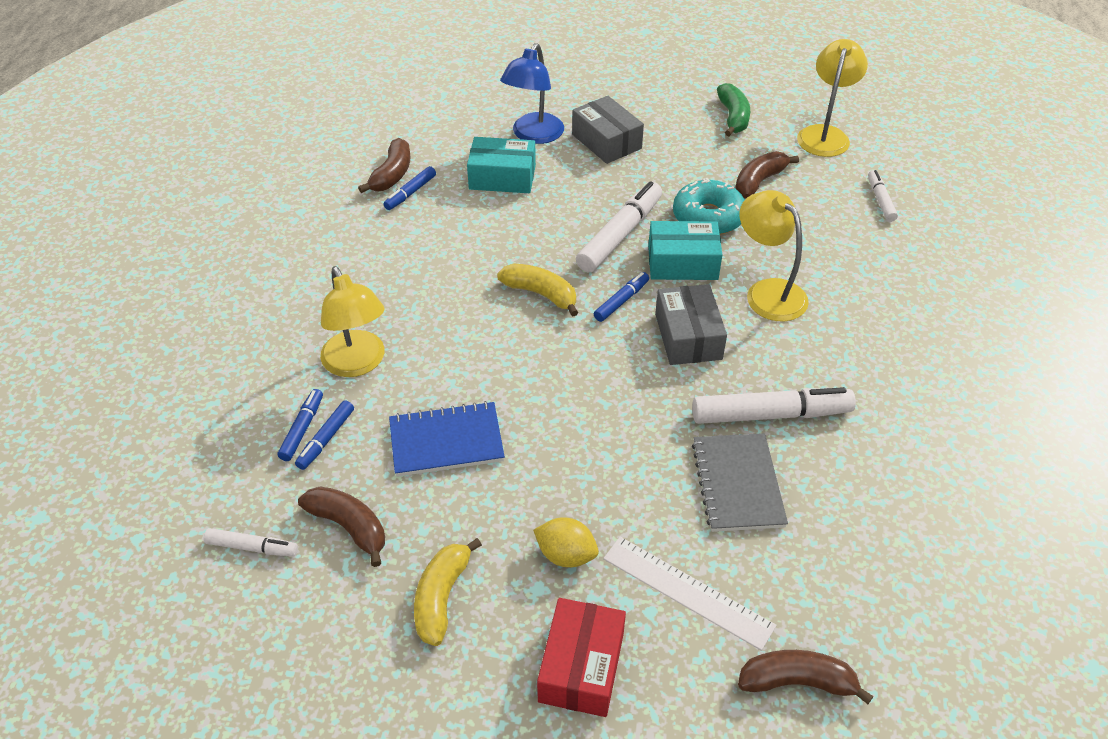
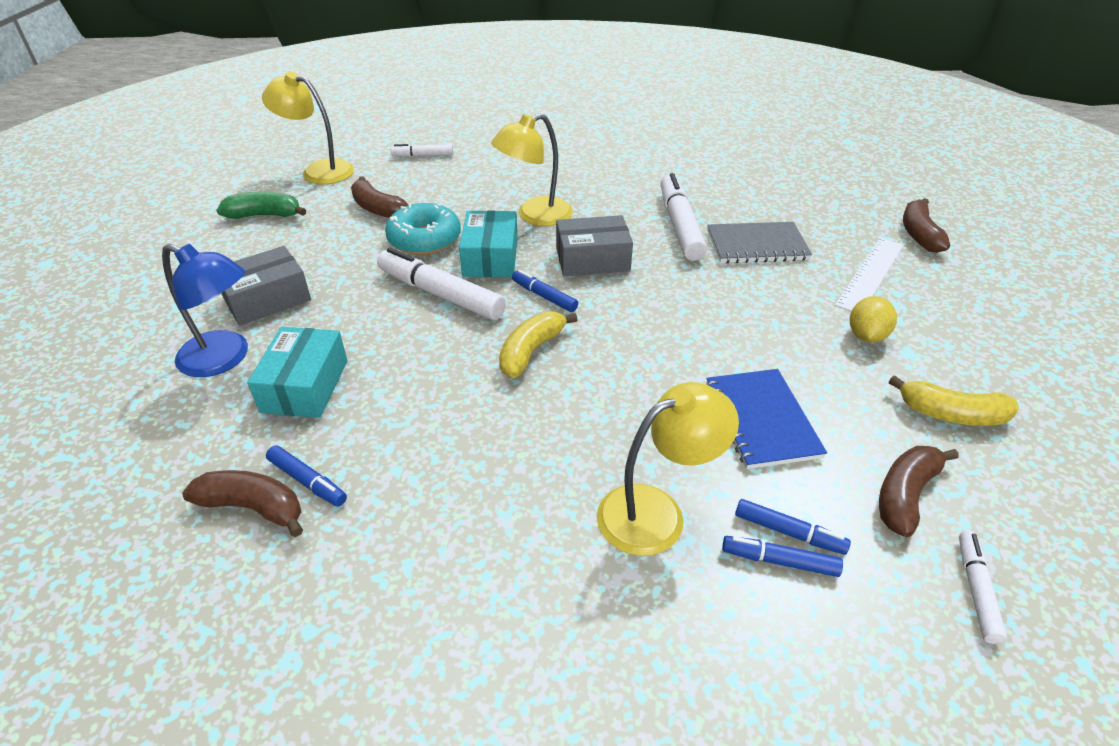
camera: 90 degrees left, 5 degrees down
(581, 667) = (968, 328): red box -> none

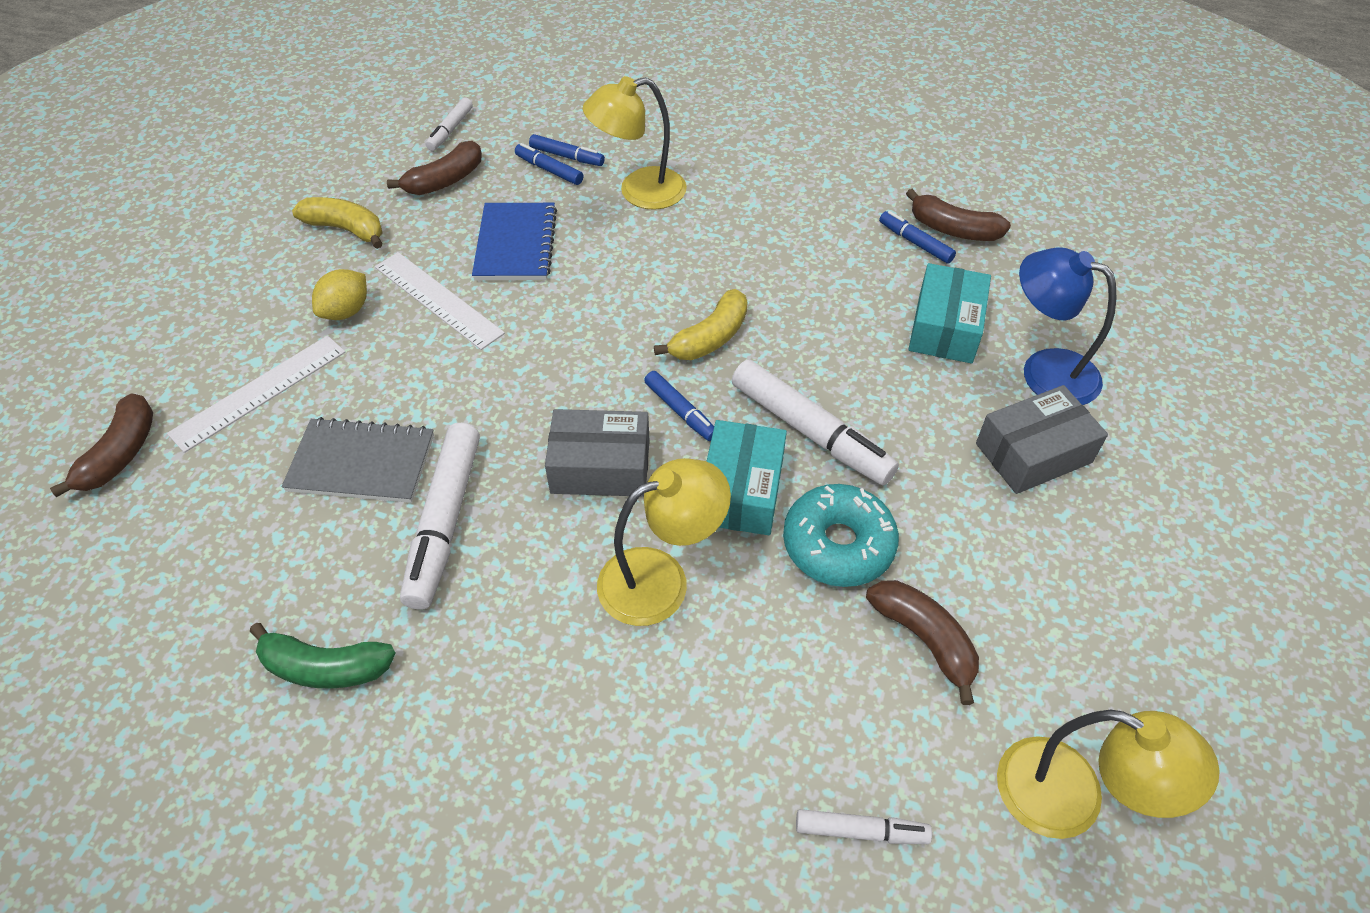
camera: 170 degrees left, 10 degrees up
(265, 215) = (1117, 649): green banana -> green banana (325, 667)
(795, 355) = (438, 299): none -> white ruler

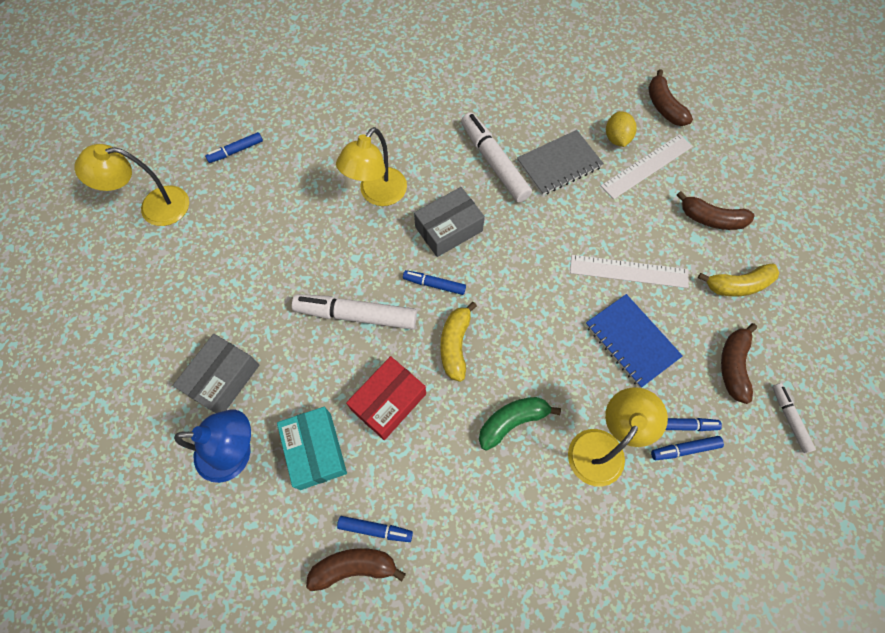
camera: 145 degrees right, 15 degrees up
(259, 392) = (647, 166): white ruler -> white ruler turned 45 degrees clockwise
(325, 667) = (481, 89): green banana -> green banana (512, 421)
(346, 311) = (665, 232): yellow lemon -> yellow lemon (616, 138)
(741, 491) = (370, 258): turquoise box -> none
(831, 327) = (388, 401): none -> red box
(838, 544) = (305, 258): turquoise donut -> none
(861, 831) = (236, 151): white marker -> blue marker
(924, 639) = (242, 236): brown banana -> brown banana (711, 219)

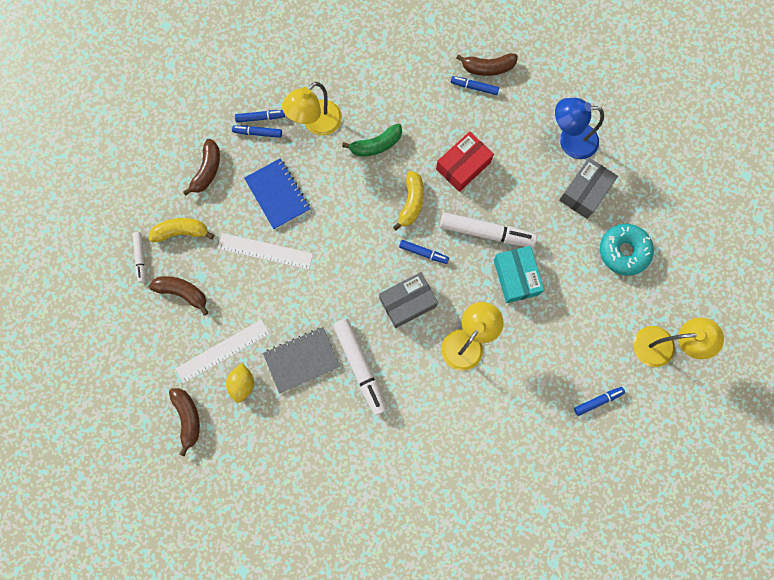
camera: 175 degrees left, 10 degrees up
(183, 306) = (623, 251): none -> turquoise donut
(315, 450) = (514, 137): turquoise box -> turquoise box (516, 277)
(789, 419) = (181, 131): white marker -> white marker (140, 258)

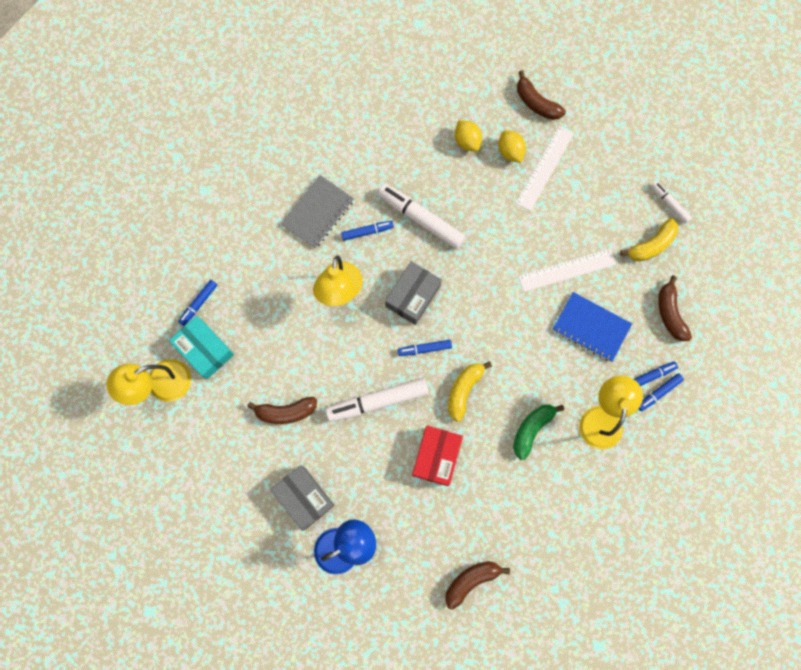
camera: 150 degrees right, 0 degrees up
(183, 293) = (612, 195): brown banana -> brown banana (286, 412)
(274, 417) = (467, 141): none -> yellow lemon
(301, 360) = (474, 197): grey notebook -> grey notebook (318, 213)
(411, 203) = (464, 390): yellow banana -> yellow banana turned 45 degrees clockwise
(474, 87) = (473, 549): blue marker -> blue marker (367, 231)
(516, 277) = (327, 374): turquoise box -> turquoise box (205, 349)
(585, 192) = (304, 497): grey box -> grey box turned 45 degrees counterclockwise
(623, 251) = (238, 457): turquoise donut -> none

